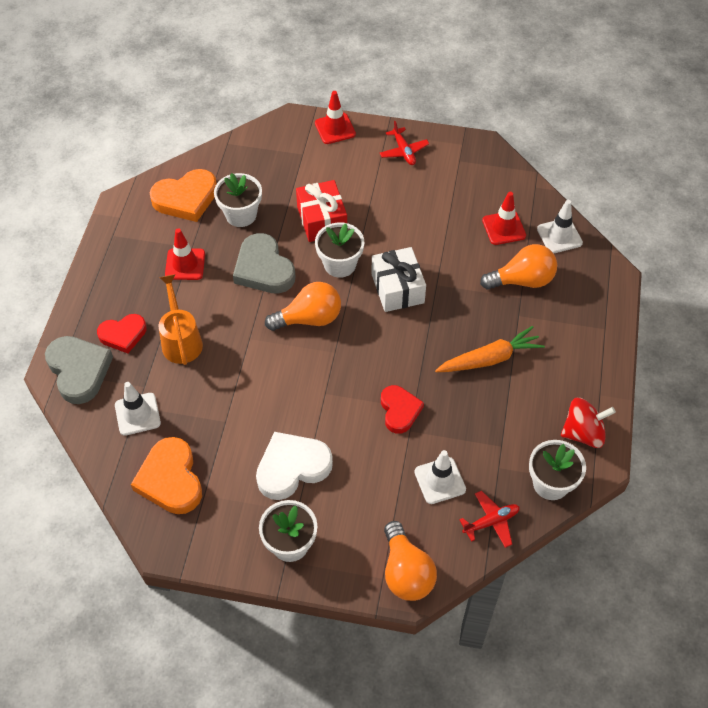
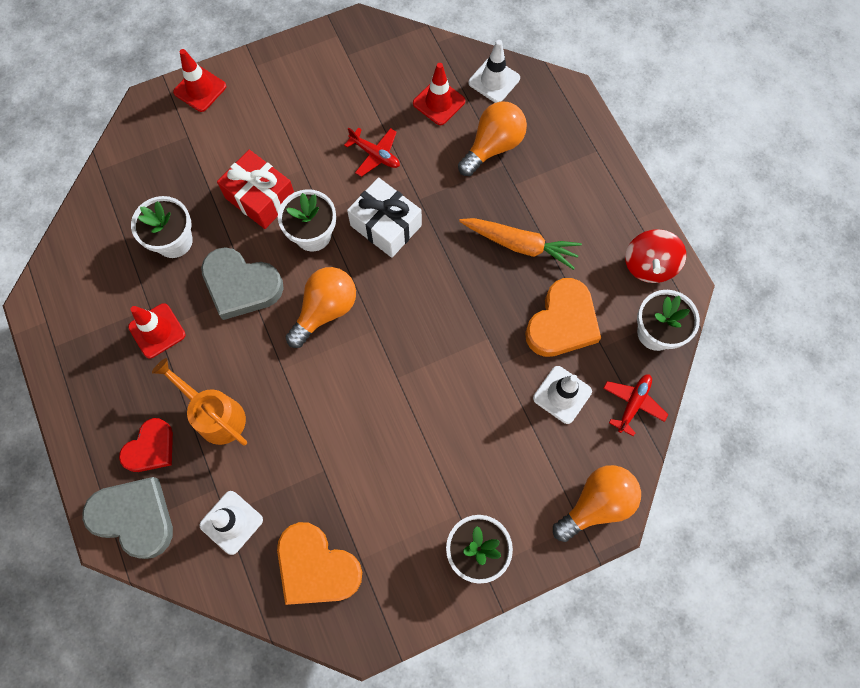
camera: 35 degrees left, 15 degrees up
(186, 198) = (102, 257): orange heart -> orange heart (562, 322)
(292, 467) = (422, 474): white heart -> none
(399, 410) = (477, 349): red heart -> none
(403, 151) = (286, 75): red plane -> red plane (375, 155)
(406, 572) = (596, 504): orange light bulb -> orange light bulb turned 75 degrees counterclockwise
(489, 359) = (520, 245): orange carrot -> orange carrot turned 75 degrees clockwise
(583, 433) = (649, 265): red spinning top -> red spinning top turned 150 degrees clockwise

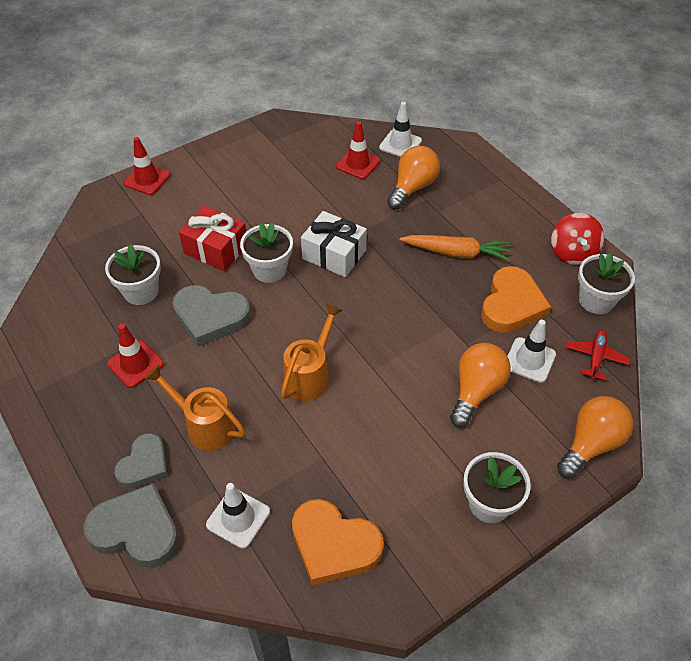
camera: 10 degrees left, 20 degrees down
(151, 448) = (144, 464): red heart -> grey heart
(325, 310) = (294, 325): orange light bulb -> orange light bulb (476, 391)
(330, 374) = (310, 375): none -> orange watering can
(375, 155) = (312, 206): red plane -> none

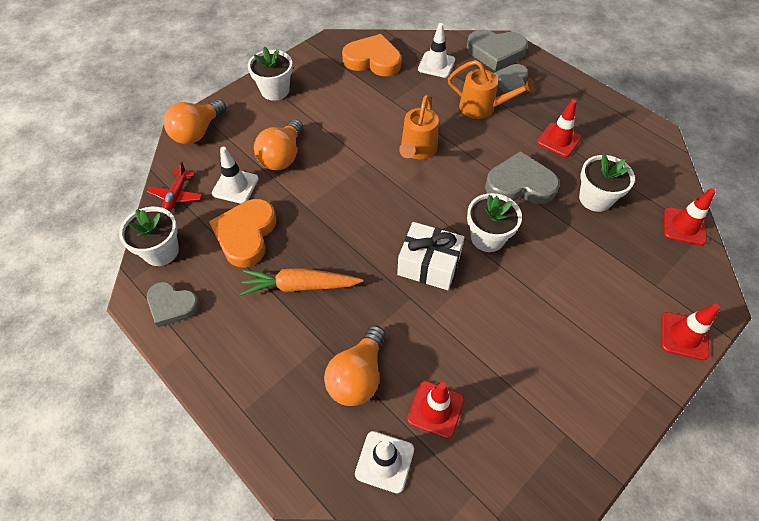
camera: 170 degrees right, 5 degrees up
(75, 254) = (684, 226): none -> red traffic cone
(216, 249) = (551, 253): red gift -> none
(572, 253) = (172, 305): red spinning top -> grey heart

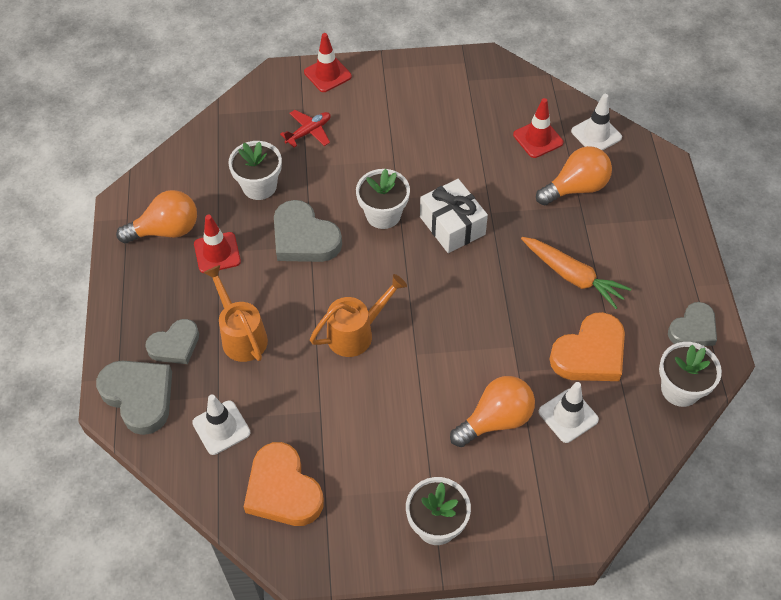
camera: 140 degrees left, 0 degrees up
(172, 305) = (693, 329): grey heart -> grey heart turned 75 degrees clockwise
(177, 196) = (635, 445): red plane -> red plane (309, 132)
(197, 132) = (568, 522): orange light bulb -> orange light bulb (166, 230)
(684, 226) = (224, 125): red traffic cone -> none

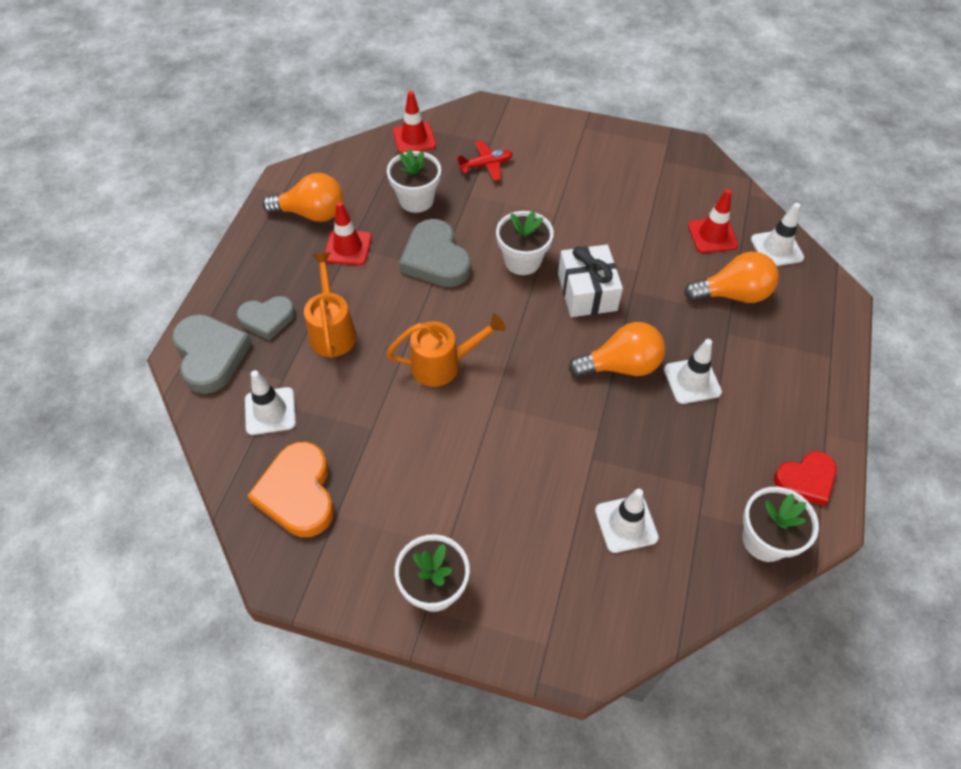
camera: 20 degrees right, 0 degrees up
(327, 74) = (528, 119): red traffic cone -> red traffic cone (414, 138)
(496, 420) = (546, 501): orange light bulb -> orange light bulb (621, 366)
(572, 276) = (692, 381): orange carrot -> white traffic cone
(590, 353) = (678, 467): orange heart -> none
(693, 329) = (805, 480): grey heart -> red heart

